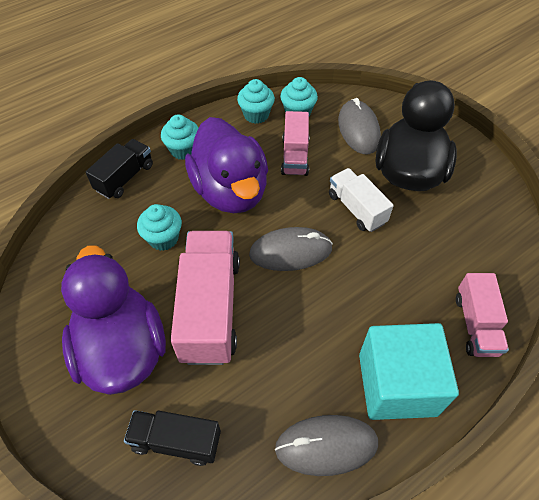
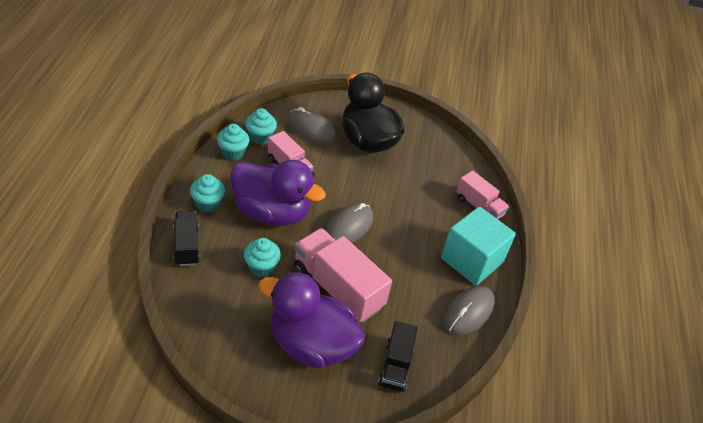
camera: 50 degrees left, 10 degrees down
(176, 441) = (395, 366): black truck -> black truck turned 45 degrees counterclockwise
(356, 209) = (360, 180): white truck -> none

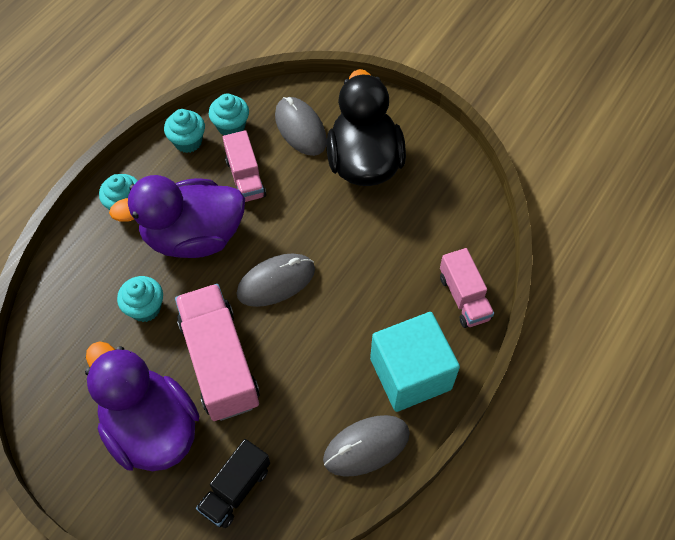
camera: 30 degrees right, 15 degrees up
(186, 246) = (76, 256): black truck -> none
(272, 212) = (193, 236): purple duck -> purple duck turned 120 degrees clockwise

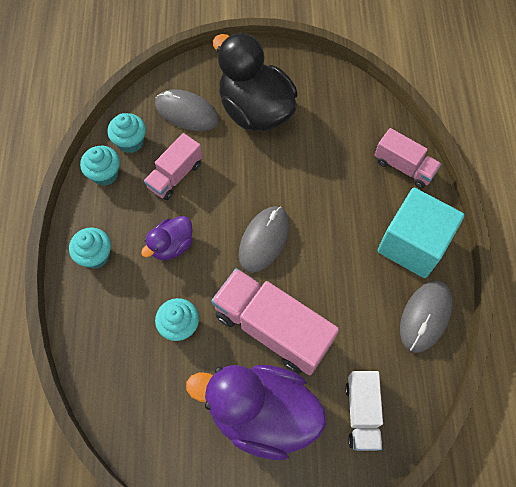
camera: 35 degrees left, 5 degrees up
(193, 236) = (172, 245): purple duck -> purple duck, size x0.50
(236, 489) = (362, 413): black truck -> white truck
(245, 178) = (175, 175): pink truck -> pink truck turned 90 degrees clockwise

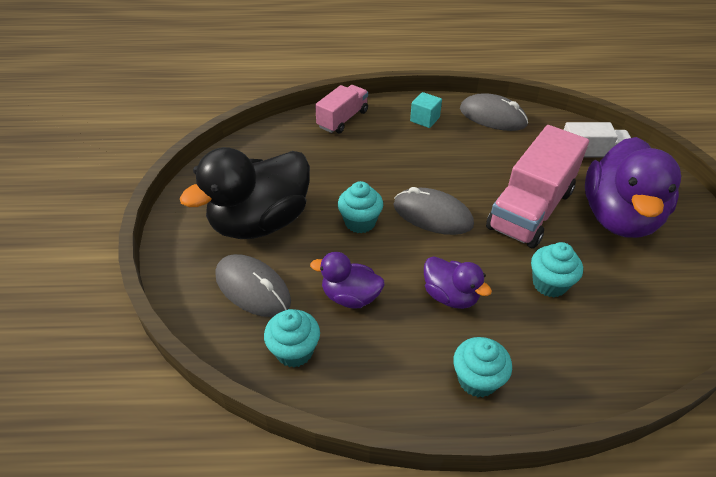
camera: 90 degrees left, 20 degrees down
(105, 174) = (347, 380): turquoise cupcake -> turquoise cupcake (360, 222)
(175, 175) = (350, 297): pink truck -> purple duck
(187, 112) = (252, 288): grey mouse -> grey mouse turned 75 degrees counterclockwise
(412, 244) = (425, 119): turquoise cube -> turquoise cube, size x0.45

